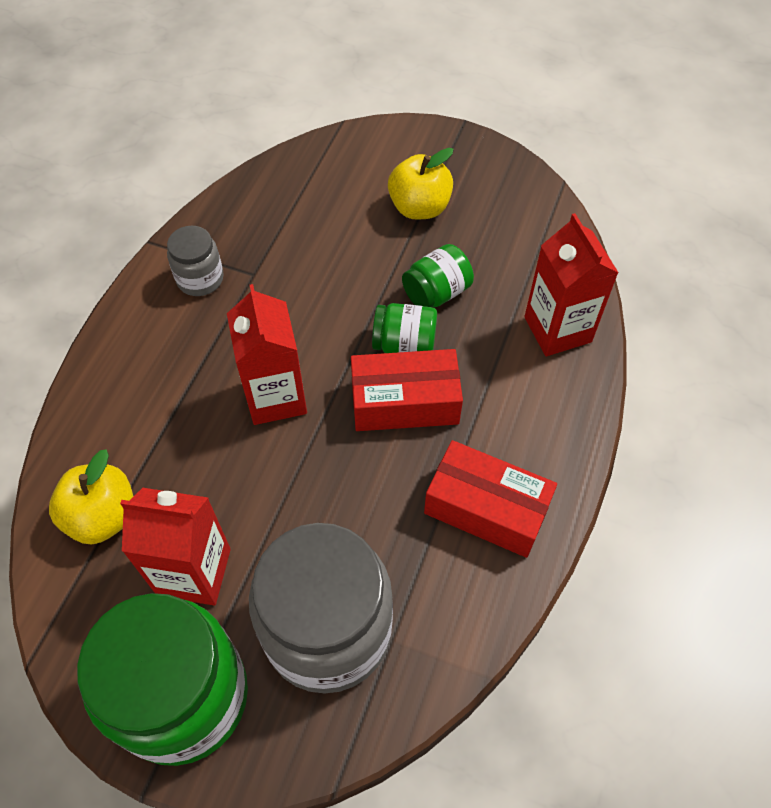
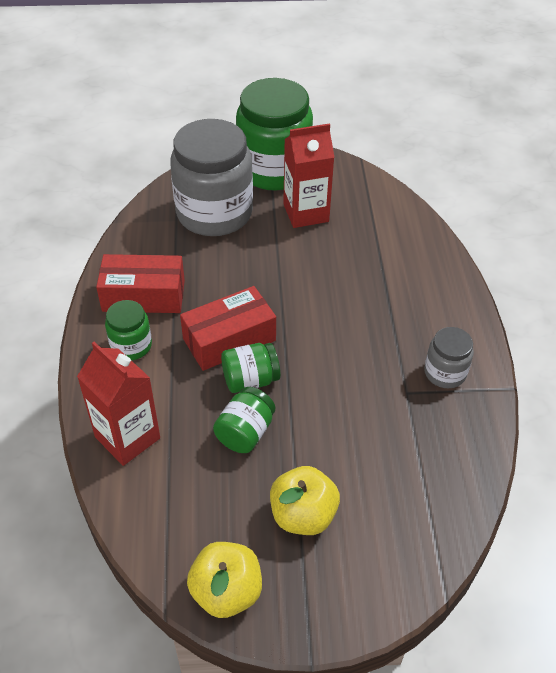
camera: 155 degrees right, 10 degrees down
(103, 516) = (379, 219): yellow apple -> yellow apple (226, 591)
(275, 397) = (323, 312): red carton -> none
(524, 438) = (131, 346): none -> green jar

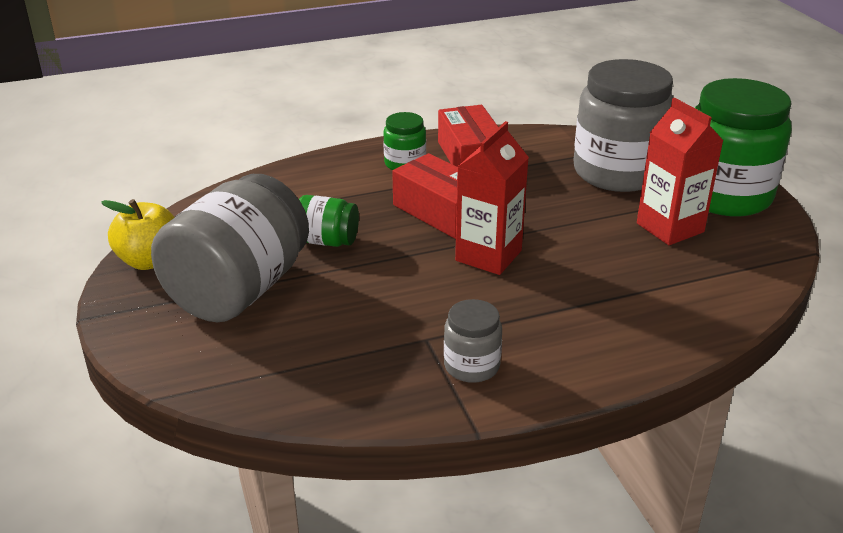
camera: 75 degrees right, 15 degrees down
(127, 437) = (299, 183): red carton -> red carton (488, 256)
(250, 380) = (394, 233): green jar -> none
(303, 515) = (238, 290): yellow apple -> grey jar

